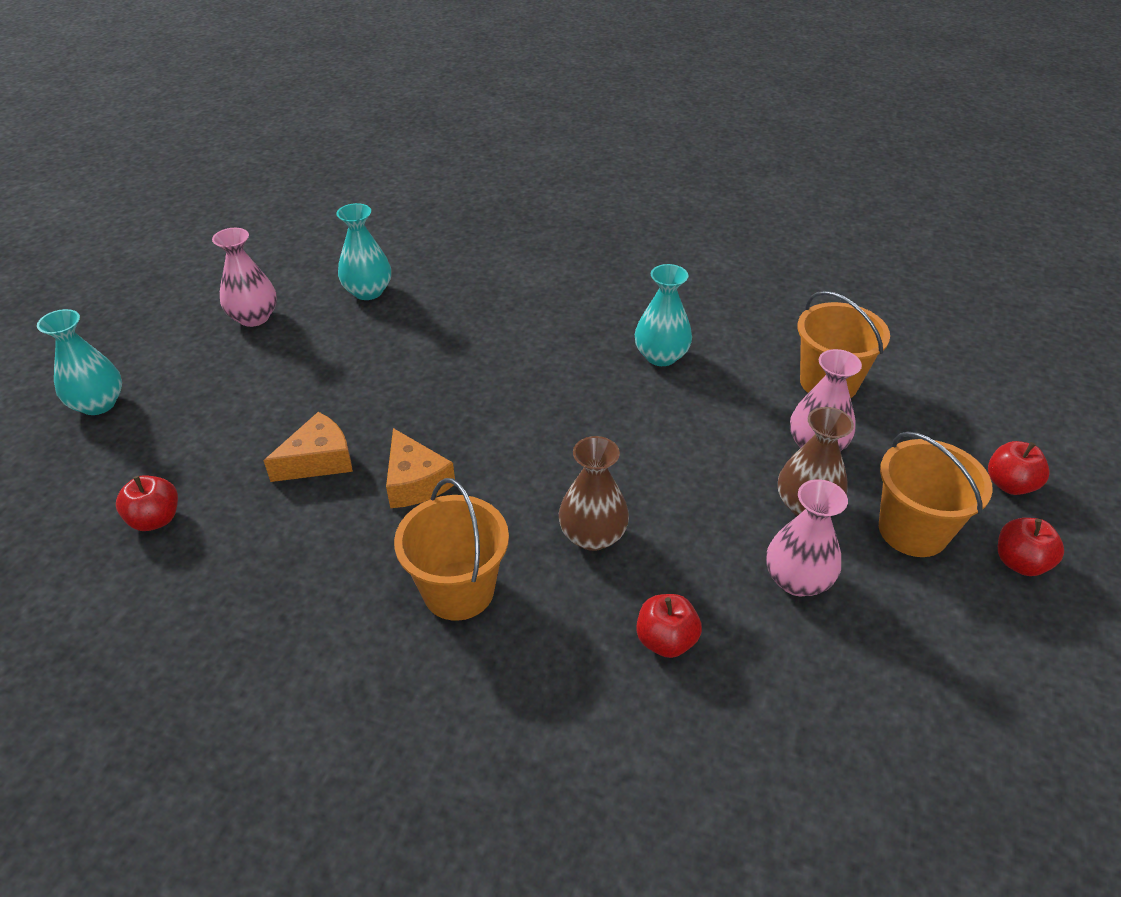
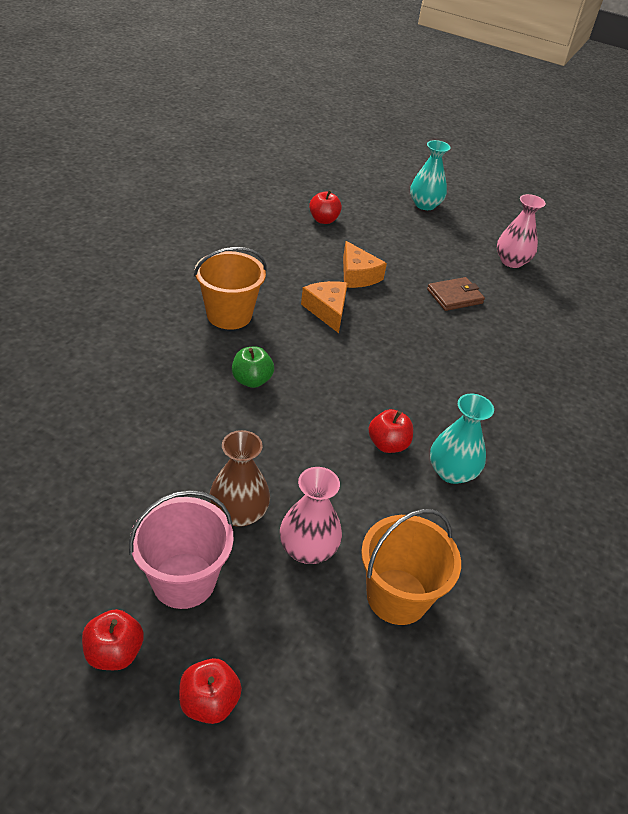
camera: 95 degrees right, 0 degrees up
(349, 364) = (454, 296): none -> brown wallet
(368, 291) = (547, 314): turquoise vase -> none
(415, 482) = (327, 310): orange cheese -> orange cheese turned 90 degrees clockwise
(592, 535) = (251, 380): brown vase -> green apple
(666, 640) = (150, 393): red apple -> red apple (388, 444)
(797, 580) = (167, 478): pink vase -> none
(912, 530) = (184, 580): orange bucket -> pink bucket

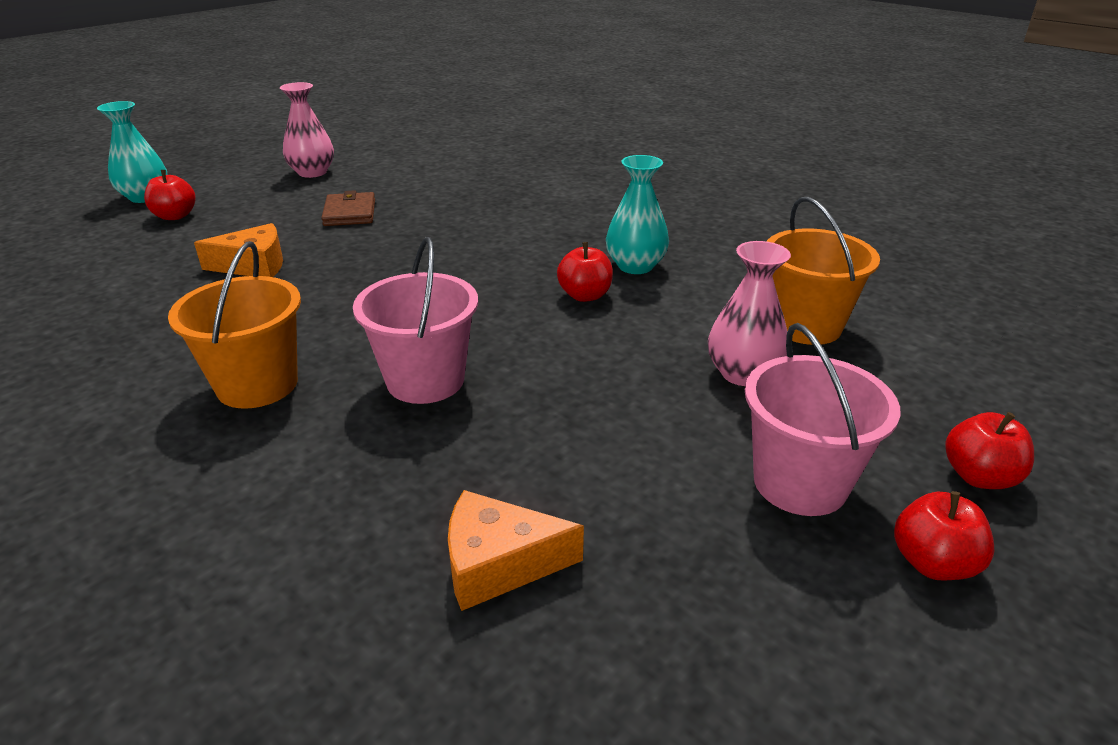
camera: 70 degrees left, 10 degrees down
(239, 513) = (682, 421): brown vase -> none
(251, 380) = (425, 380): green apple -> pink bucket
(323, 220) = (94, 271): red apple -> red apple (175, 216)
(327, 310) = (312, 298): orange cheese -> orange cheese (499, 563)

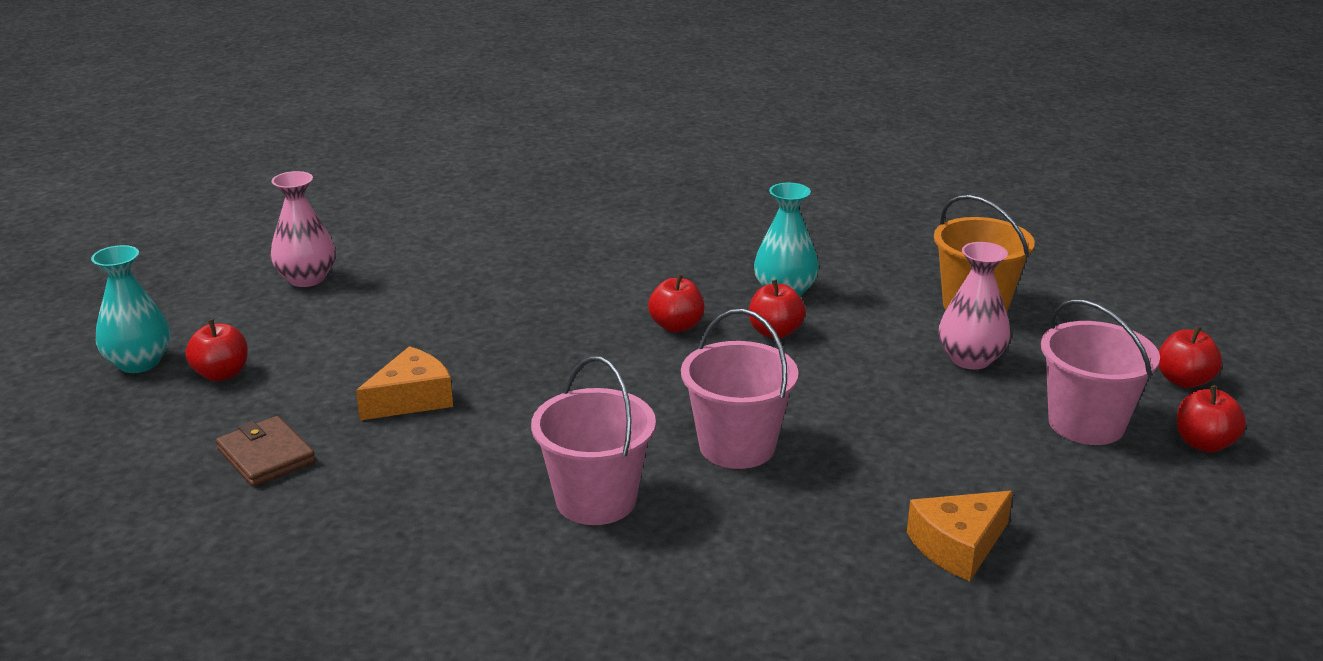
camera: 30 degrees left, 5 degrees down
(257, 384) = (596, 500): orange bucket -> pink bucket
(350, 213) = (428, 315): brown wallet -> brown wallet (266, 456)
(510, 268) = (676, 326): none -> red apple

